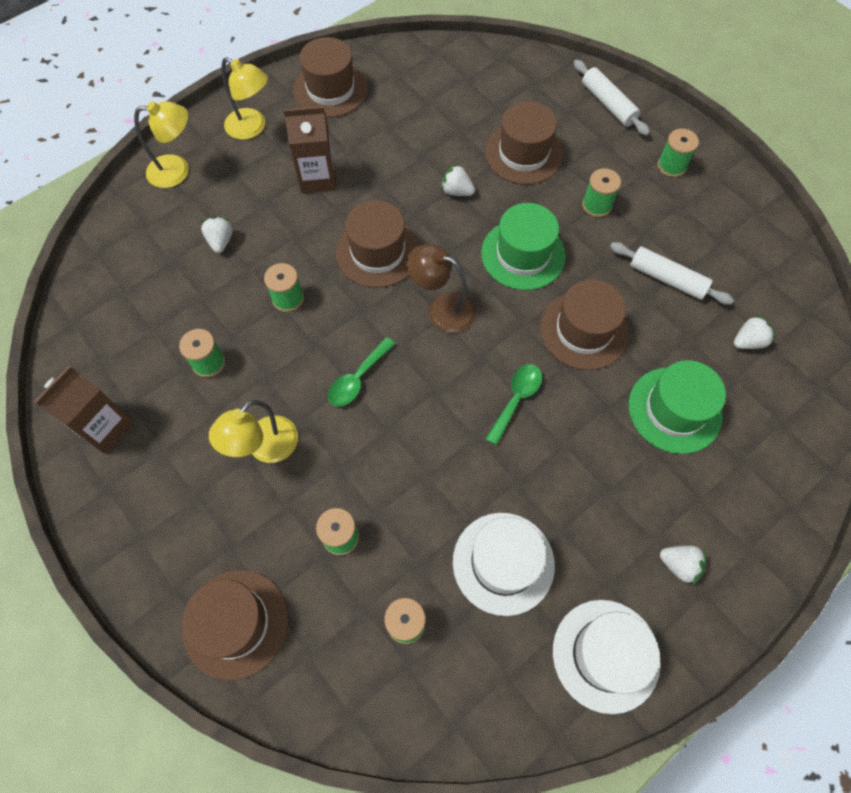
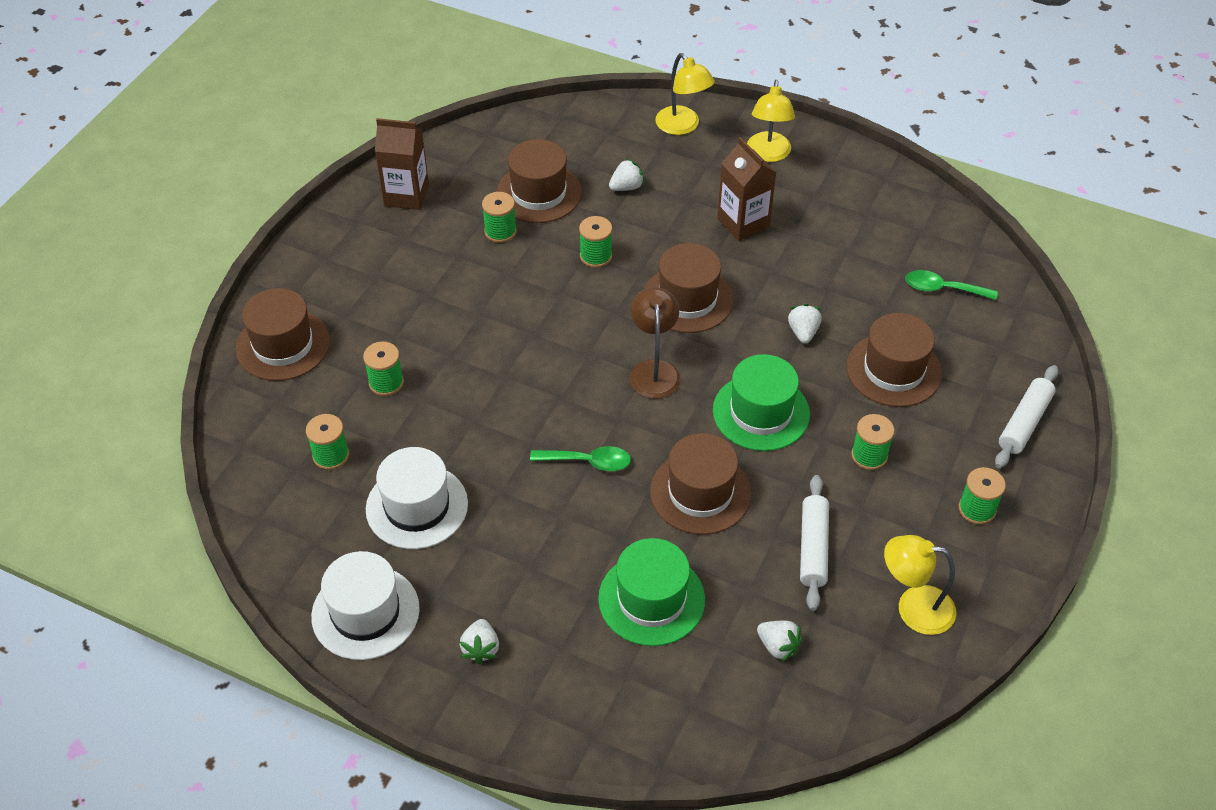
camera: 65 degrees right, 15 degrees down
(265, 448) = (441, 301): yellow lamp -> yellow lamp (913, 608)
(330, 89) = (859, 189): brown hat -> brown hat (539, 193)
(358, 378) = (542, 336): green spoon -> green spoon (943, 289)

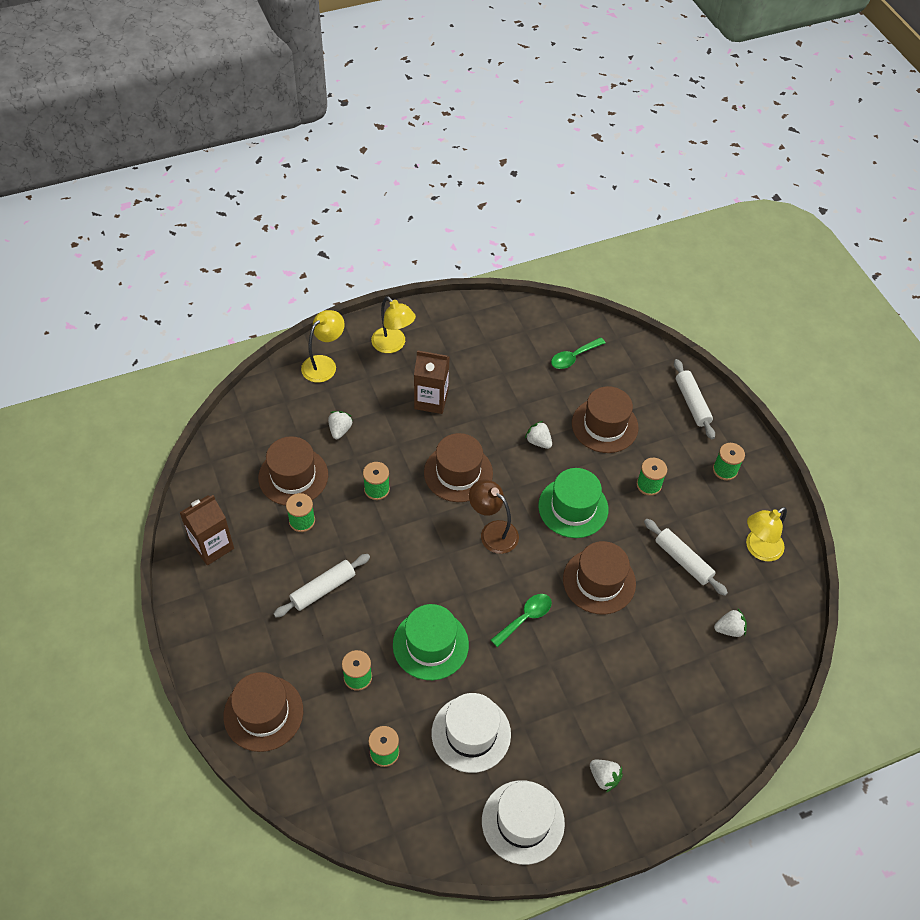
camera: 50 degrees left, 5 degrees up
(448, 295) = (323, 589): none -> white rolling pin
(651, 599) = (647, 663): green hat -> green hat (430, 644)
(682, 126) = (324, 364): yellow lamp -> yellow lamp turned 60 degrees counterclockwise

